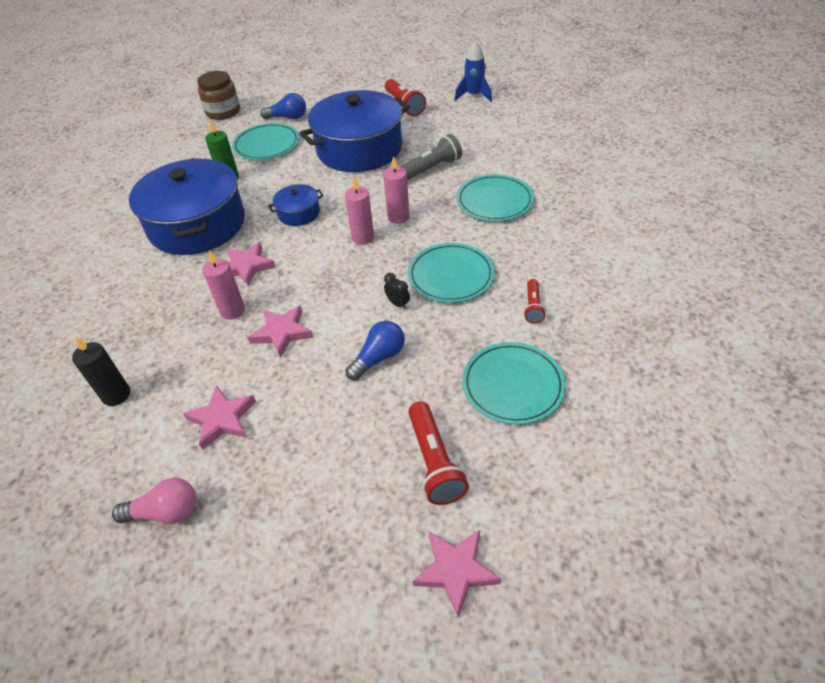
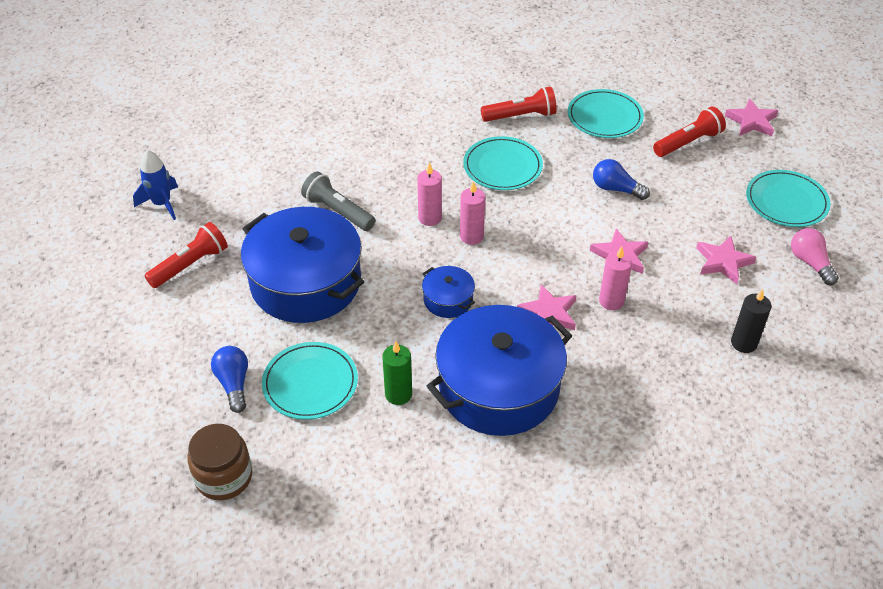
camera: 110 degrees left, 0 degrees up
(398, 304) = (551, 191): black clock -> none
(494, 201) = (383, 156): turquoise plate -> turquoise plate (786, 201)
(533, 307) = (521, 116): red flashlight -> red flashlight, size x1.69

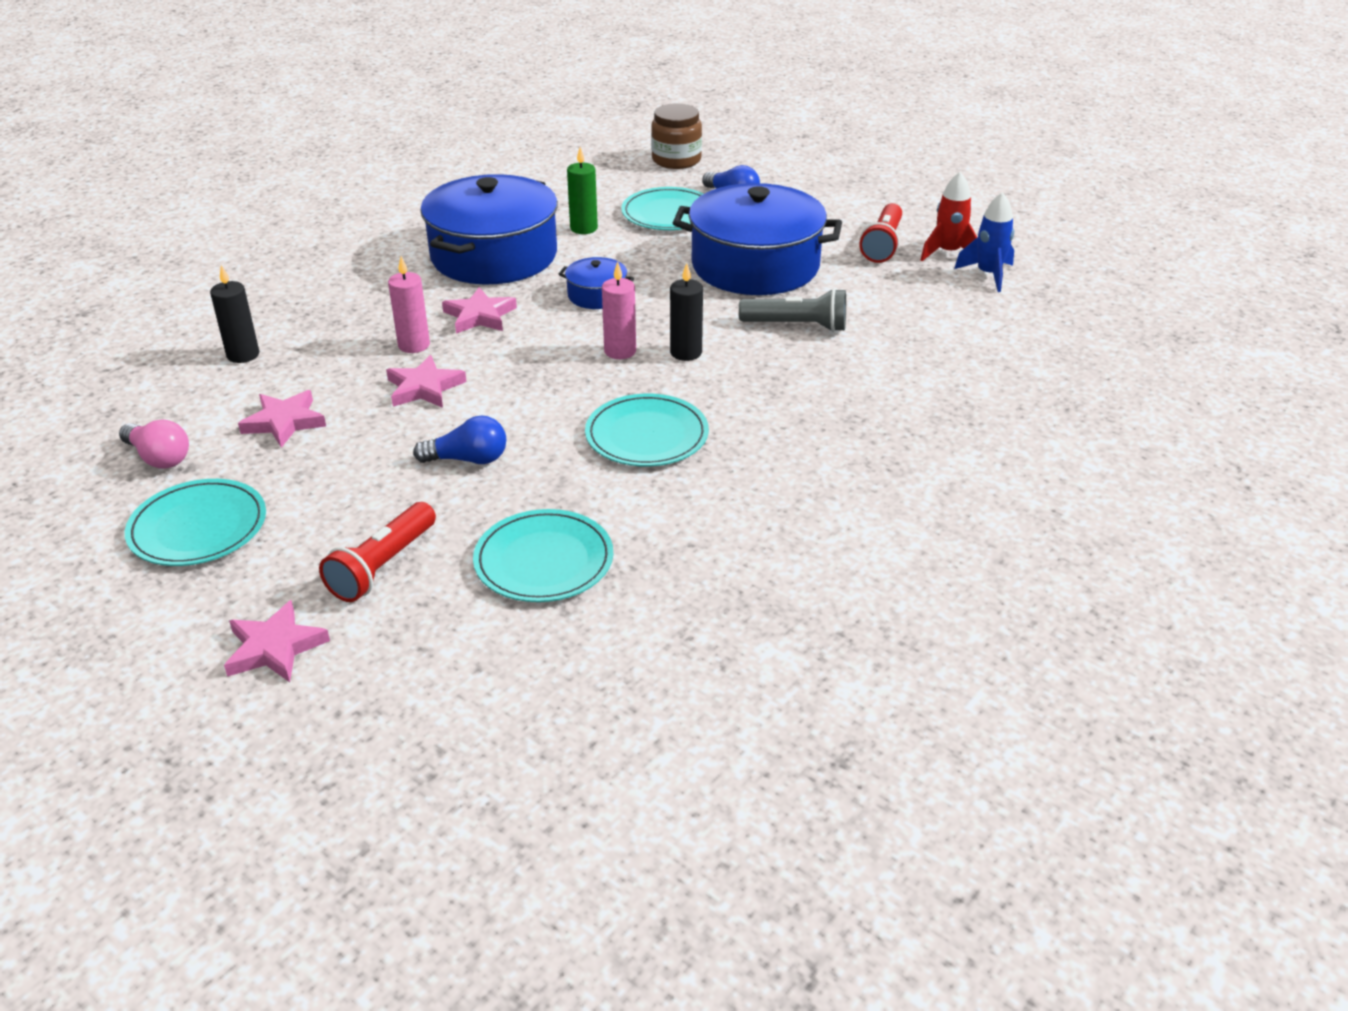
camera: 150 degrees right, 10 degrees down
(158, 236) = (948, 253): none -> red rocket
(430, 218) = (686, 352): pink candle -> black candle
(521, 116) = (678, 513): red flashlight -> none

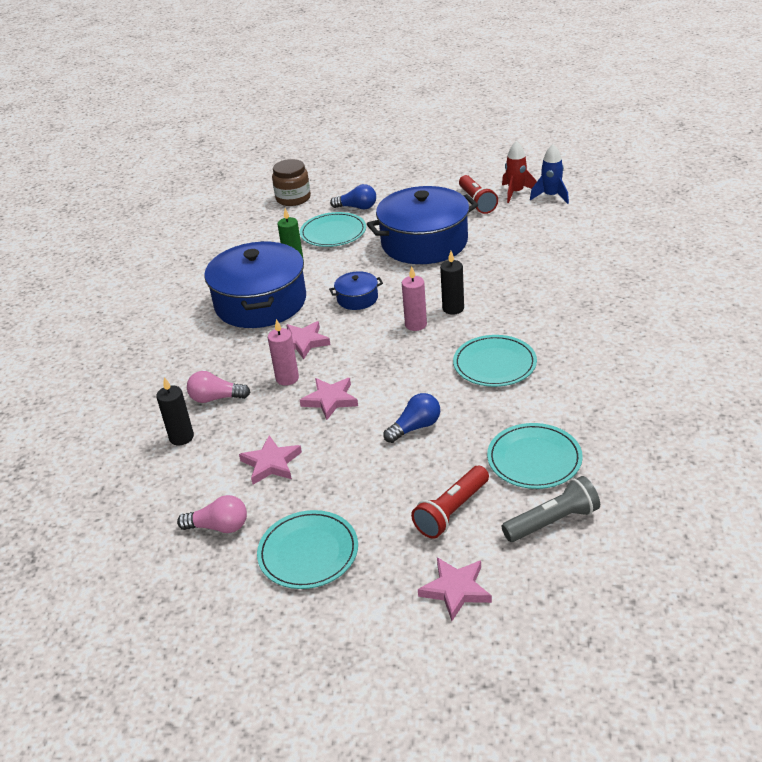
camera: 30 degrees left, 0 degrees up
(323, 332) = (216, 398): none -> pink light bulb
(382, 566) = (451, 511): red flashlight -> red flashlight turned 45 degrees clockwise
(797, 326) = (492, 266): grey flashlight -> grey flashlight (552, 521)

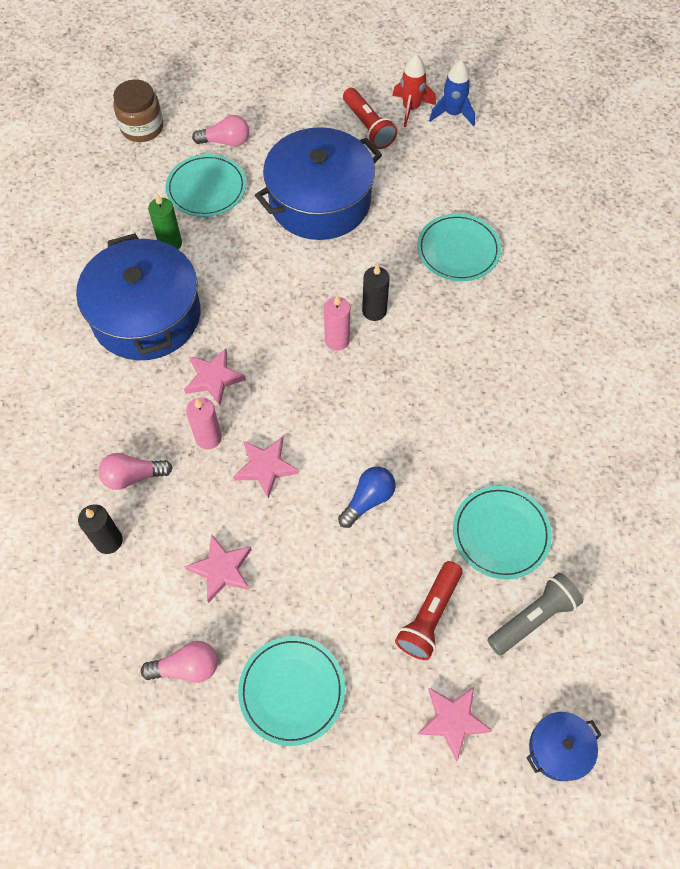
camera: 15 degrees left, 25 degrees up
(357, 207) = (226, 141): blue light bulb -> pink light bulb
(357, 298) = (261, 301): blue pot -> blue pot (559, 749)
(494, 364) = (436, 396): turquoise plate -> turquoise plate (458, 250)

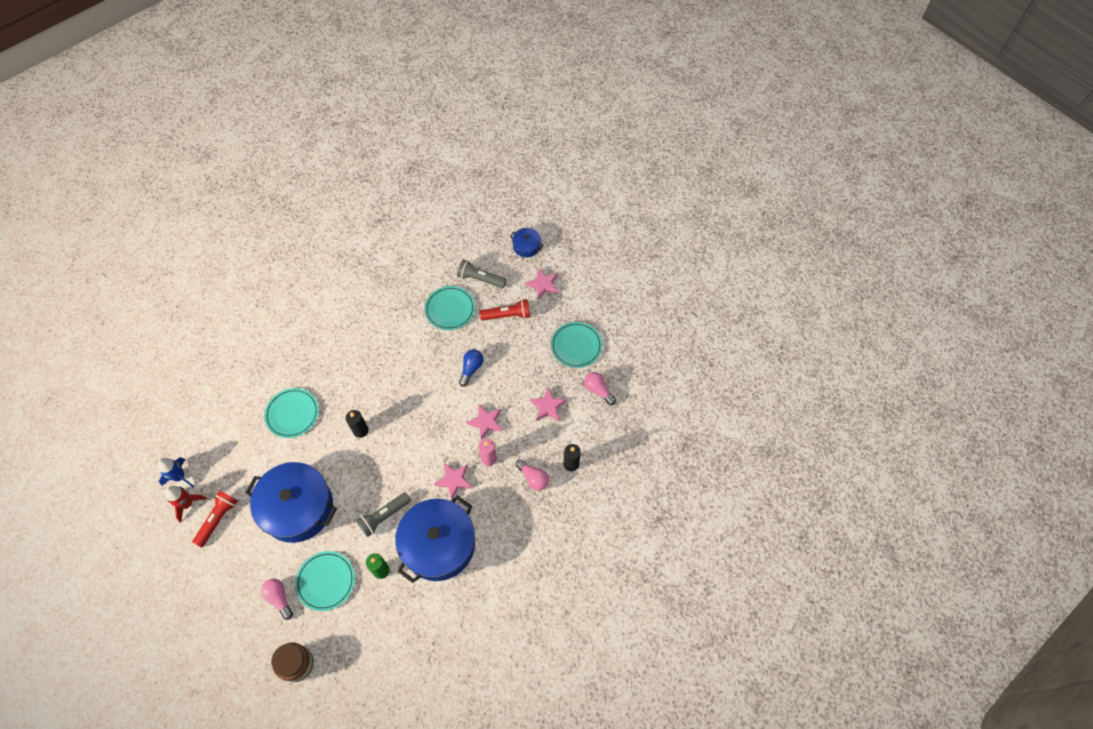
camera: 125 degrees left, 0 degrees up
(233, 278) = (384, 516): none -> grey flashlight
(337, 340) = (391, 437): pink candle -> none
(368, 500) = (471, 369): blue light bulb -> blue light bulb turned 105 degrees clockwise

